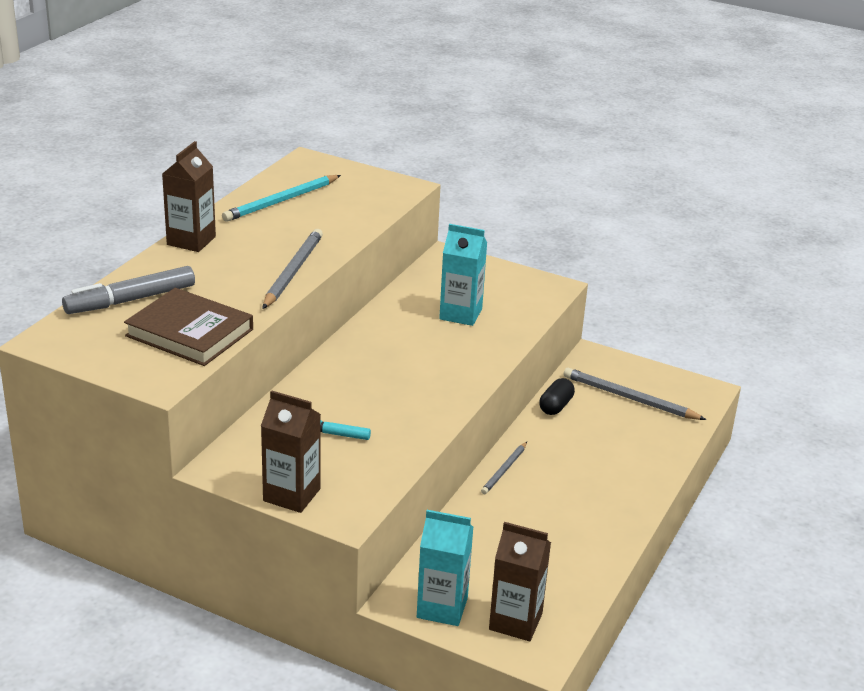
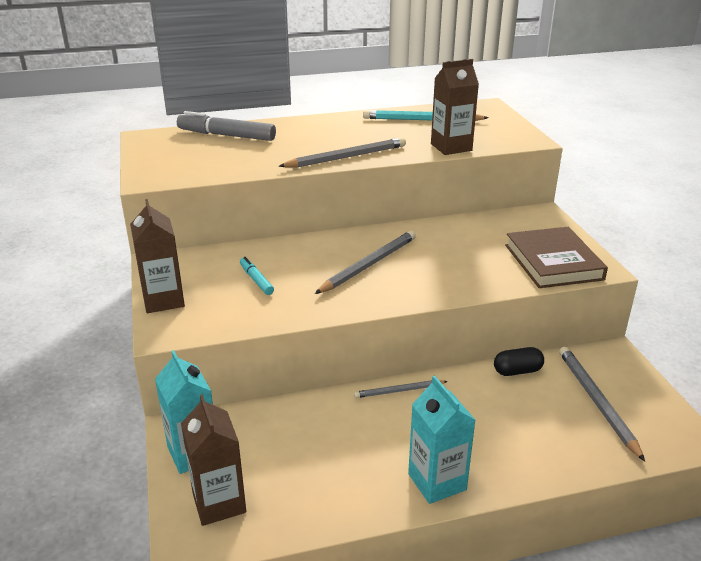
camera: 50 degrees right, 0 degrees up
(189, 333) = (218, 163): brown book -> brown book (553, 262)
(191, 241) = (323, 120): brown carton -> brown carton (451, 147)
(396, 371) = (368, 265): none -> grey pencil
(460, 314) = (484, 252): turquoise carton -> turquoise carton (437, 482)

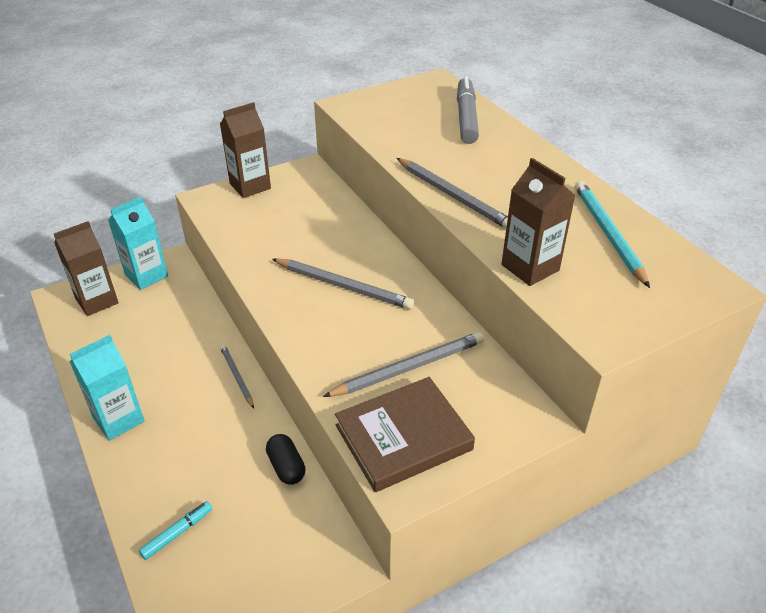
camera: 75 degrees right, 10 degrees up
(256, 280) = (293, 224): turquoise marker -> turquoise marker (177, 533)
(596, 402) = (245, 544): grey pencil -> grey pencil (409, 368)

